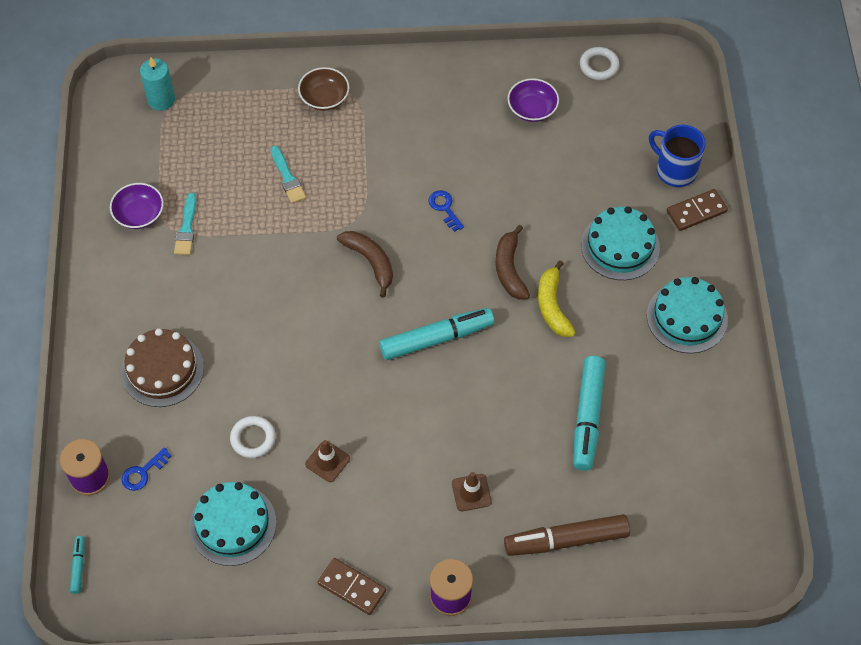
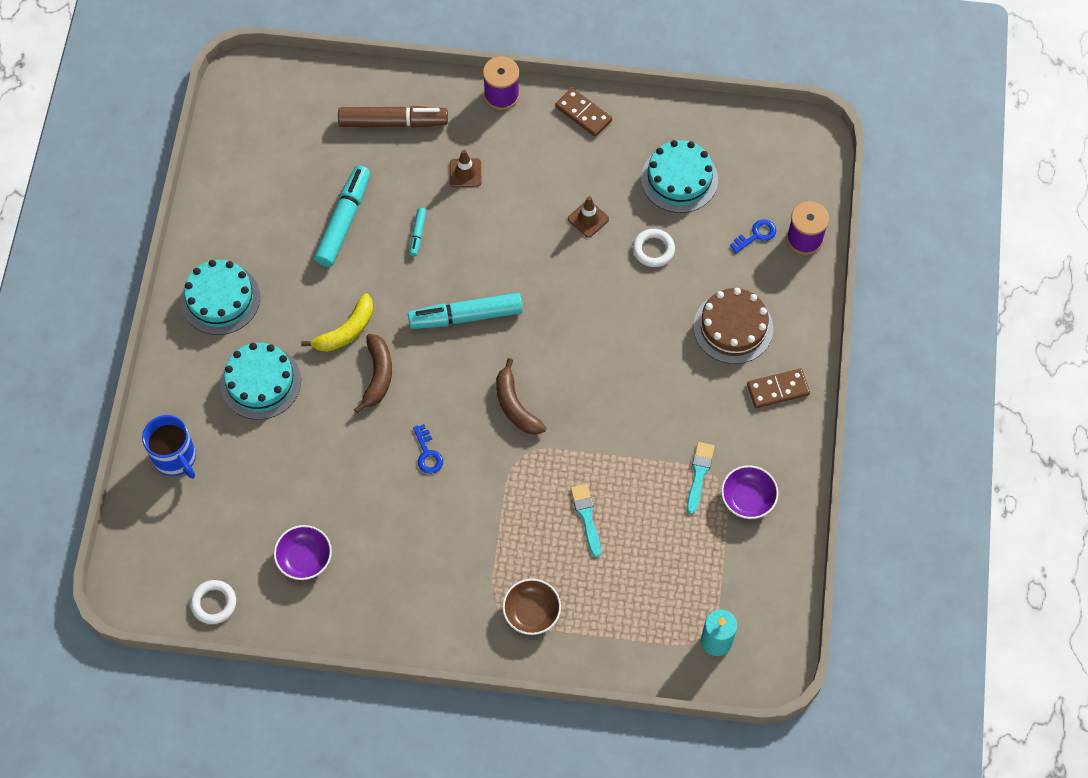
camera: 170 degrees left, 5 degrees up
(78, 566) = (815, 165): turquoise marker -> turquoise marker (417, 234)
(552, 306) = (346, 331): yellow banana -> yellow banana turned 45 degrees clockwise
(696, 212) = (170, 407): brown domino -> brown domino (777, 389)

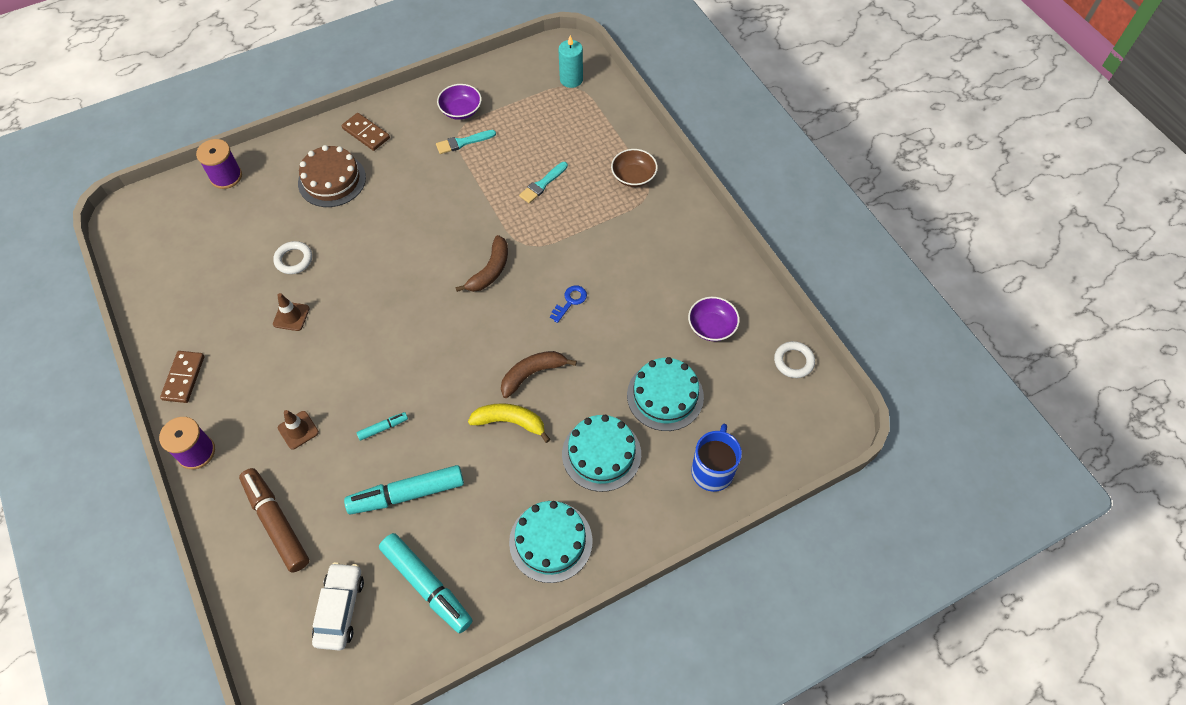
camera: 125 degrees left, 5 degrees down
(288, 132) = (340, 609): none -> white car
(466, 316) = (437, 346): turquoise marker -> turquoise marker (427, 585)
(679, 179) = (215, 277): turquoise cake -> turquoise cake (665, 396)
(756, 235) = (240, 205): blue key -> none

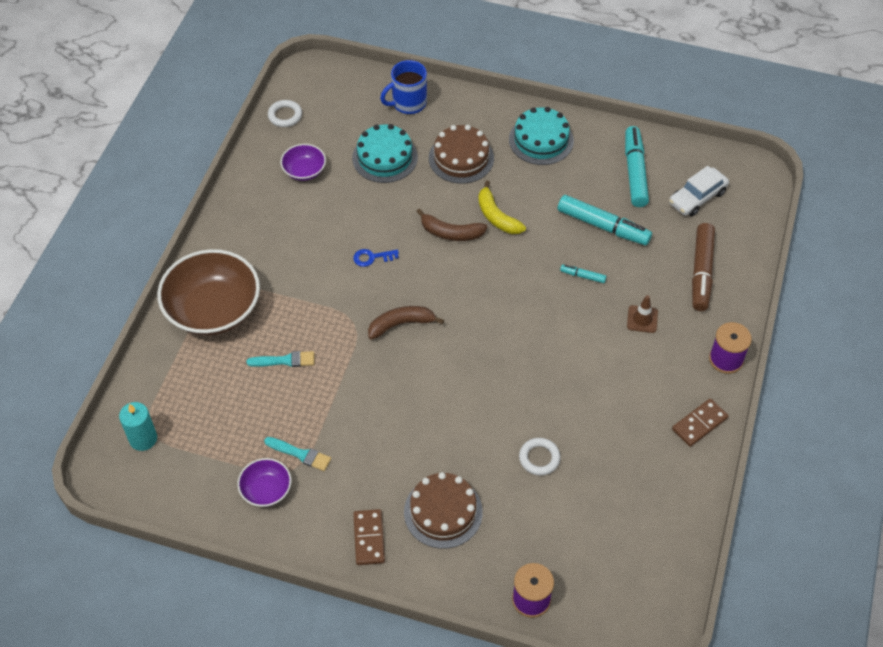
camera: 135 degrees left, 5 degrees down
(291, 316) = (580, 409): brown traffic cone -> none
(601, 454) = (461, 158): turquoise cake -> brown cake
(633, 176) = (213, 309): brown bowl -> brown bowl, size x2.05

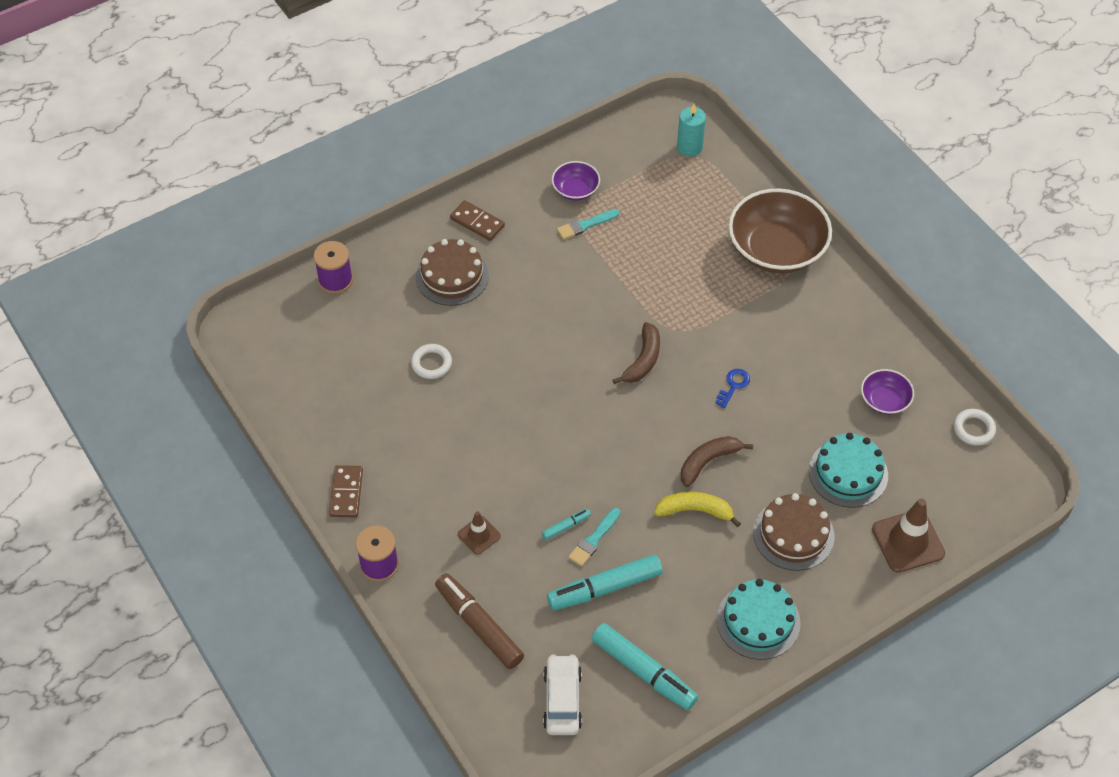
camera: 130 degrees right, 0 degrees up
(284, 360) = (680, 264): turquoise brush -> turquoise brush (594, 539)
(408, 103) = (908, 541): blue mug -> brown traffic cone

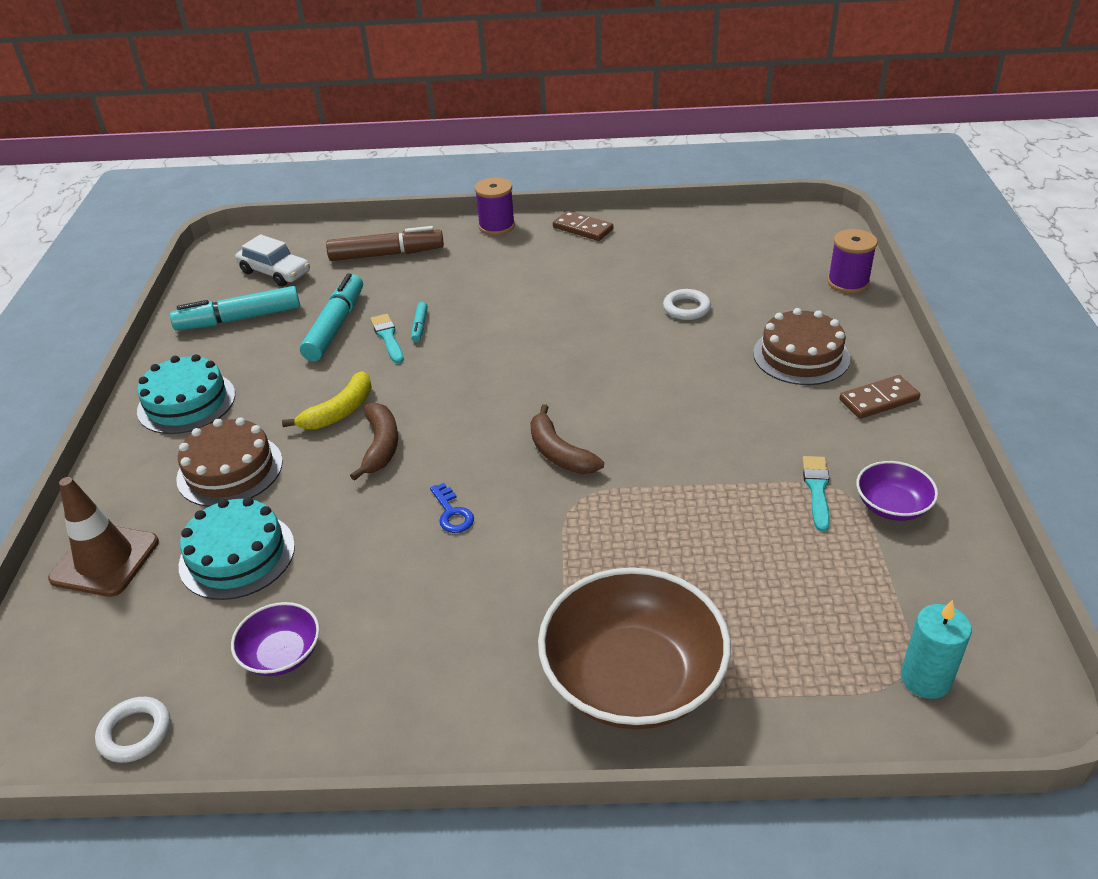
camera: 125 degrees right, 15 degrees down
(479, 535) = (467, 278): brown traffic cone -> none

